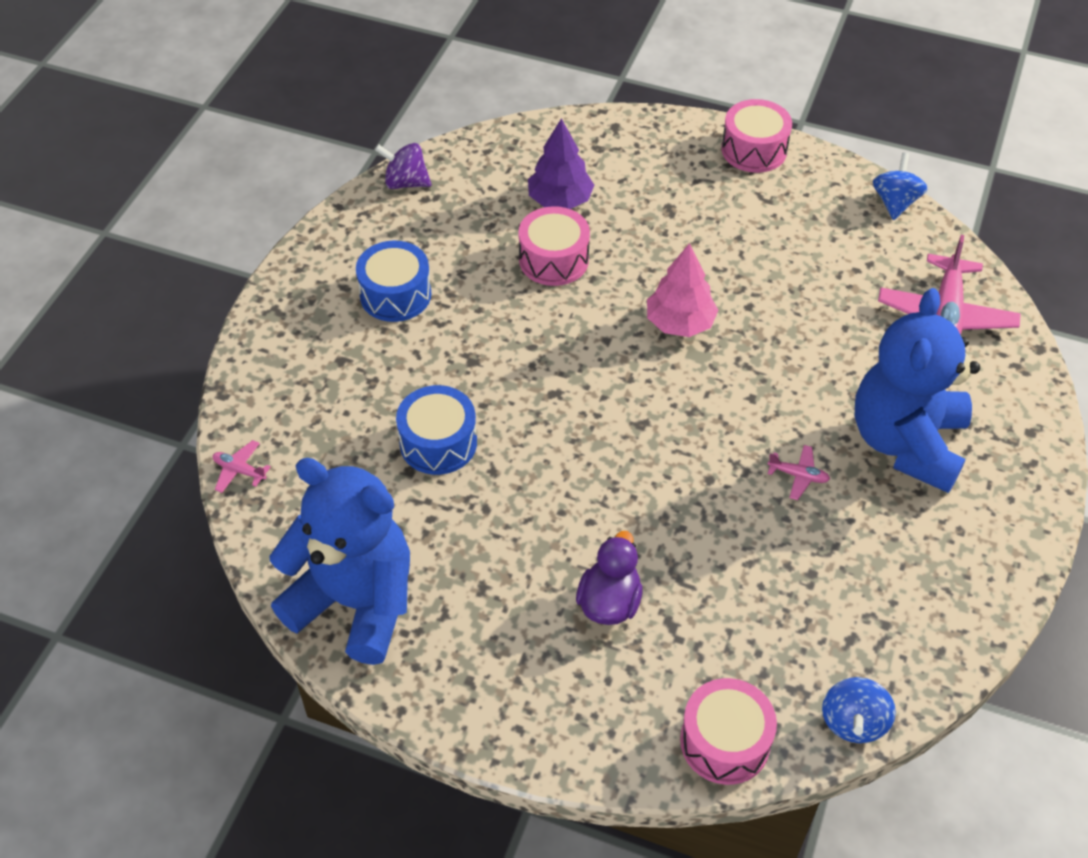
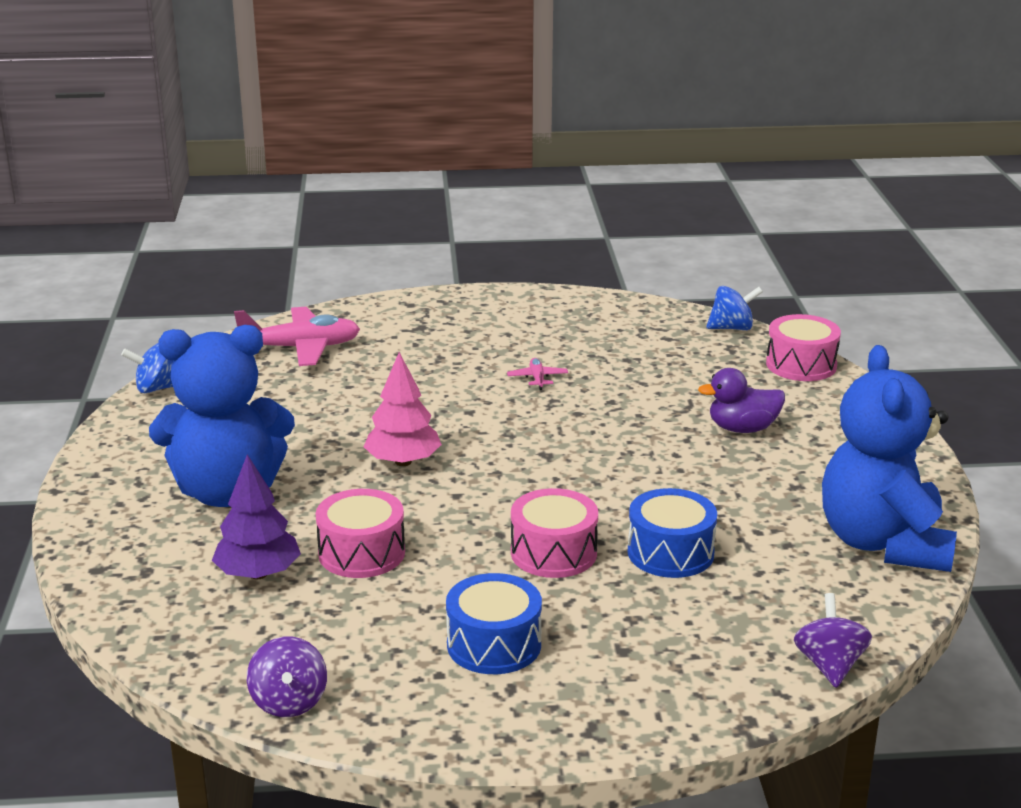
camera: 115 degrees left, 25 degrees down
(239, 470) = (829, 665): pink plane -> purple spinning top
(754, 150) = (105, 472): pink drum -> pink drum (553, 553)
(906, 442) = (462, 344): blue teddy bear -> blue teddy bear (227, 492)

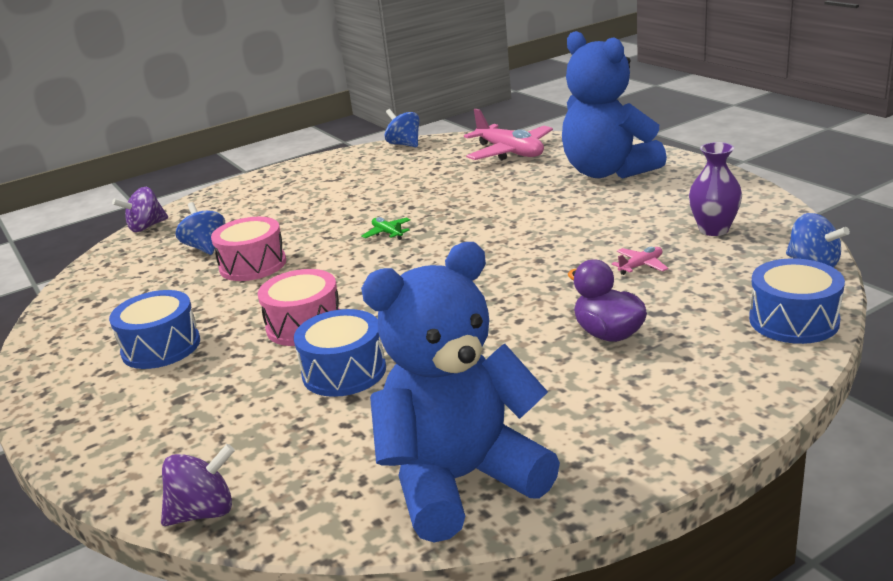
camera: 65 degrees right, 0 degrees up
(227, 492) = (296, 205): blue teddy bear -> blue teddy bear (607, 172)
(258, 574) = (205, 247): purple tree -> blue spinning top
(289, 702) = (64, 308): purple spinning top -> purple spinning top (146, 227)
(403, 462) = (387, 233): pink tree -> green plane
(537, 378) = (576, 227): pink plane -> pink plane (641, 266)
(626, 334) = (713, 230): none -> purple vase
(801, 365) = (793, 320): pink drum -> blue drum

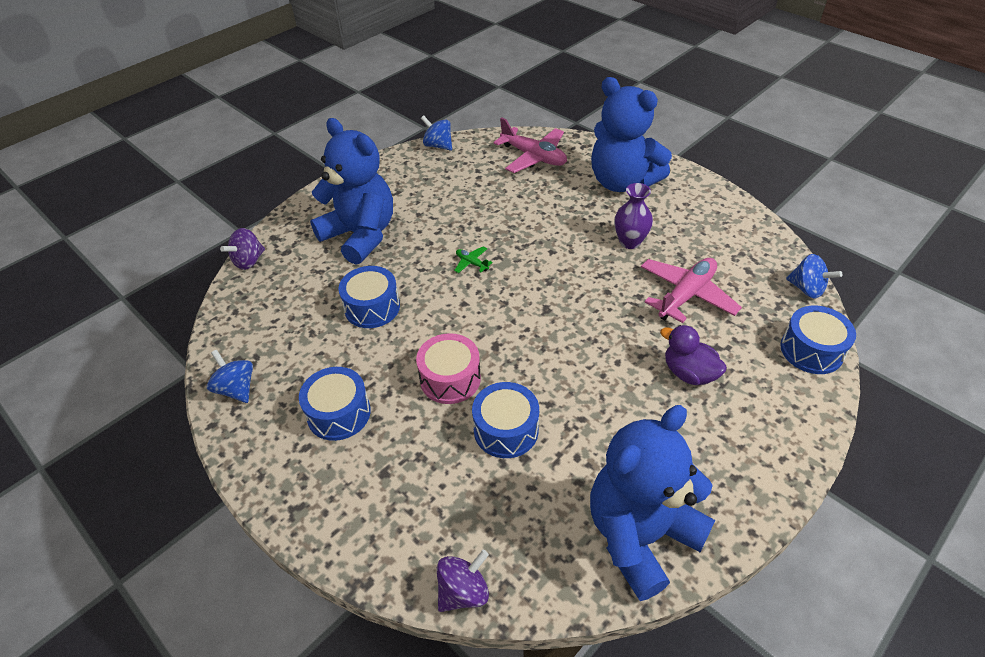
camera: 15 degrees left, 20 degrees up
(205, 247) = (318, 286): blue spinning top -> blue spinning top (236, 389)
(253, 265) = (372, 307): pink drum -> blue drum
(276, 210) = (360, 235): none -> blue teddy bear
(641, 266) = (686, 295): pink plane -> pink plane, size x2.23
(713, 230) = (725, 251): purple vase -> purple vase (630, 242)

